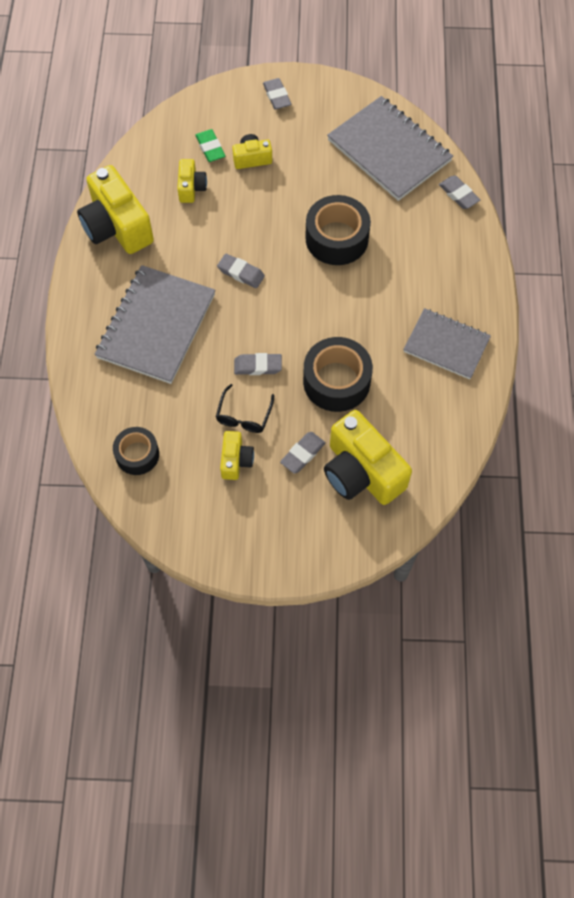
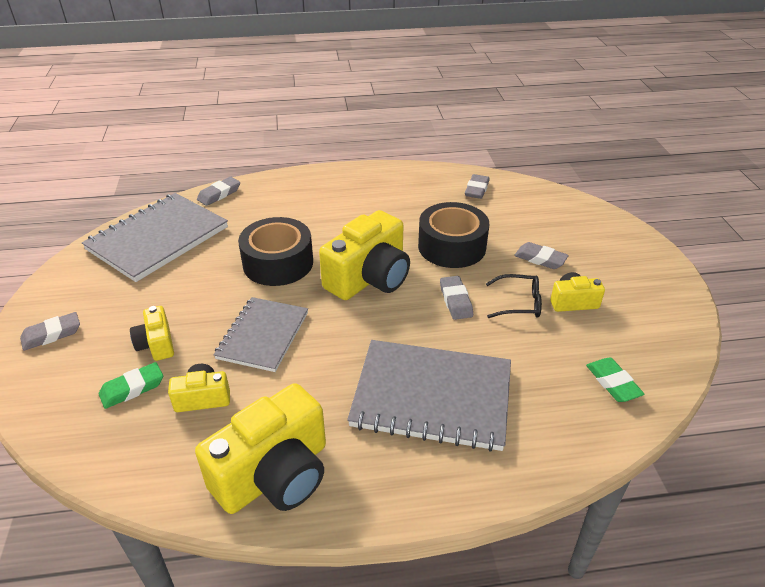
camera: 100 degrees left, 25 degrees down
(137, 454) = (613, 383): black tape -> green eraser
(241, 273) = (336, 330): grey eraser -> grey eraser (476, 189)
(361, 472) = (538, 224): yellow camera -> yellow camera (369, 278)
(446, 345) = (390, 190): grey notebook -> grey notebook (263, 335)

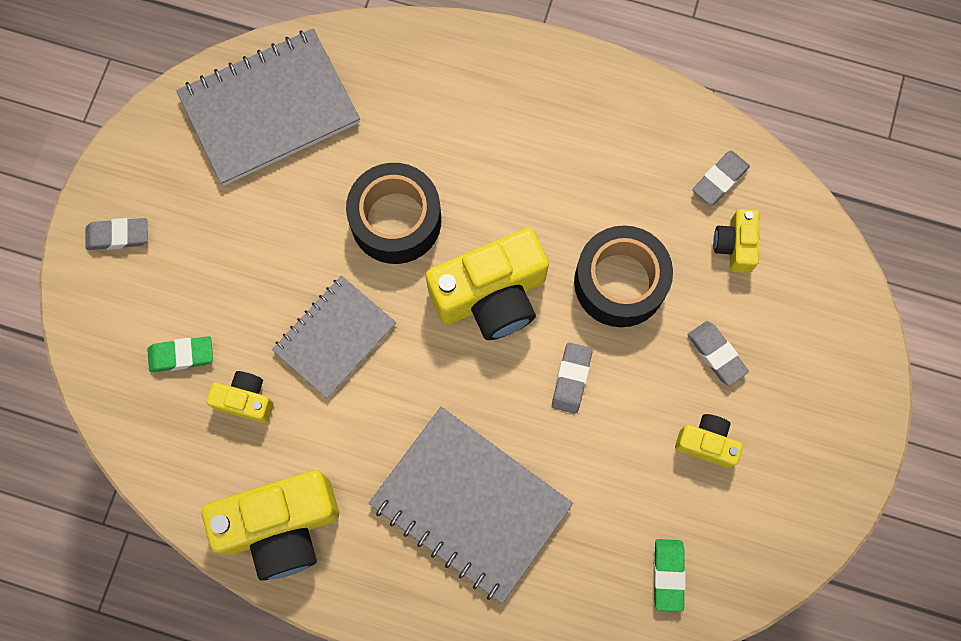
camera: 25 degrees right, 35 degrees up
(156, 344) = (221, 300): yellow camera -> yellow camera (735, 245)
(219, 194) = (372, 43): grey eraser -> none
(518, 303) = (642, 416): black glasses -> none

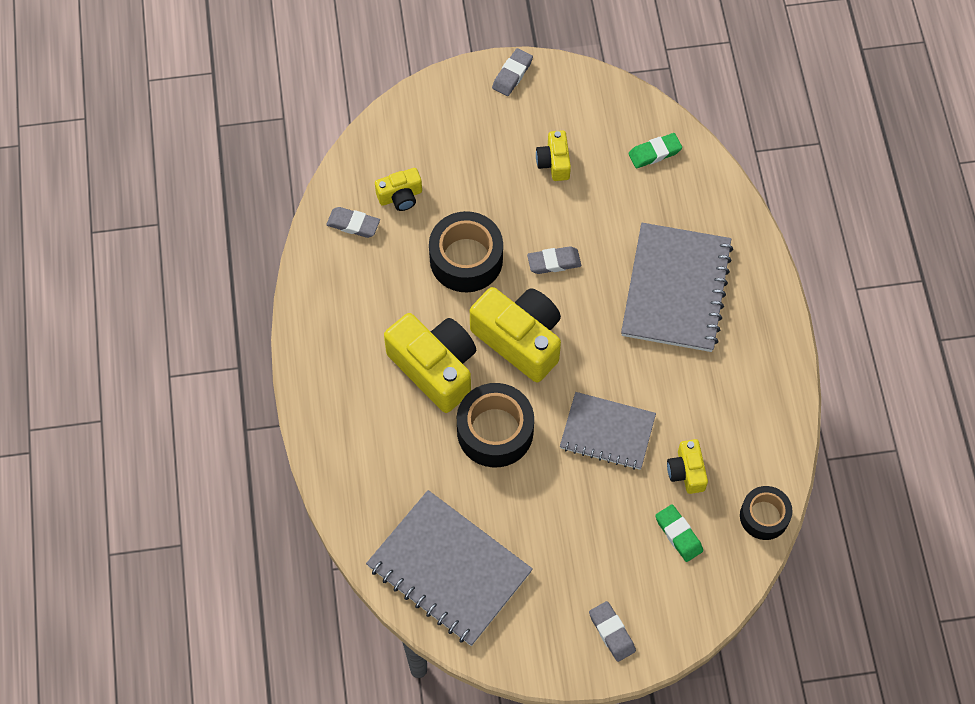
camera: 115 degrees left, 10 degrees down
(151, 459) = (764, 516): none -> black tape
(281, 526) = (759, 404): yellow camera -> yellow camera (435, 368)
(716, 354) = (488, 179): grey eraser -> grey eraser (512, 74)

